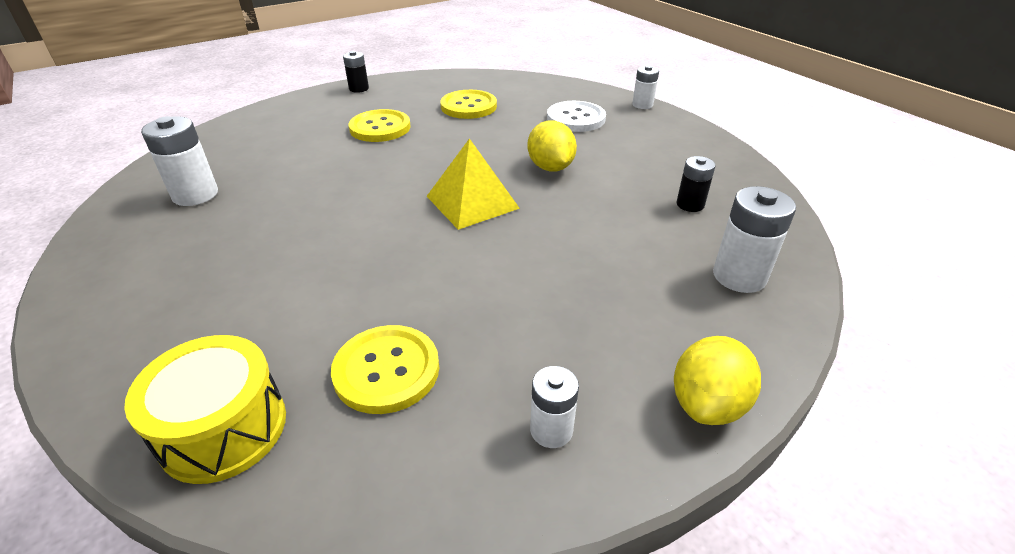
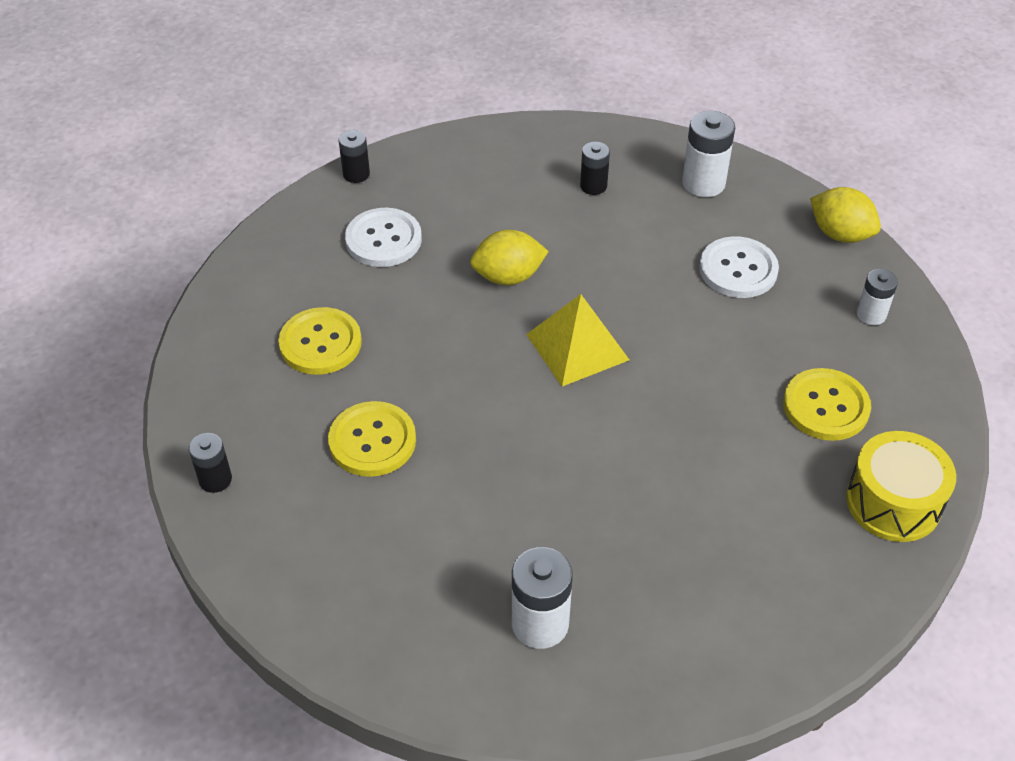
camera: 85 degrees left, 10 degrees up
(602, 301) = (738, 269): none -> white button
(642, 105) = (356, 174): white battery -> black battery

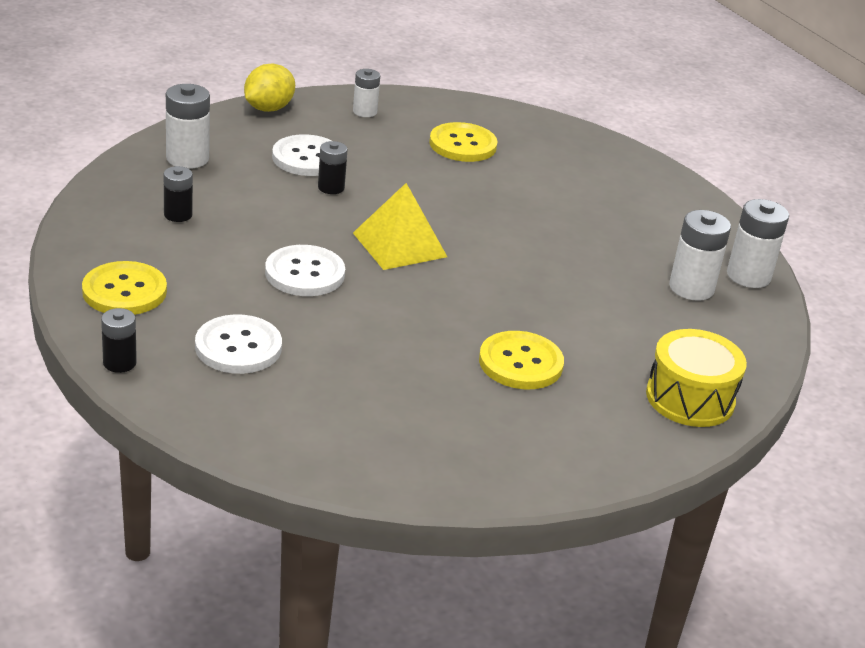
camera: 95 degrees left, 15 degrees down
(215, 479) = (580, 462): black battery -> black battery (331, 187)
(320, 343) = (394, 393): yellow button -> yellow button (124, 291)
(508, 277) = (305, 273): yellow lemon -> white button
(581, 699) = (748, 276): none -> white battery
(893, 502) = (550, 135): yellow drum -> yellow drum (690, 398)

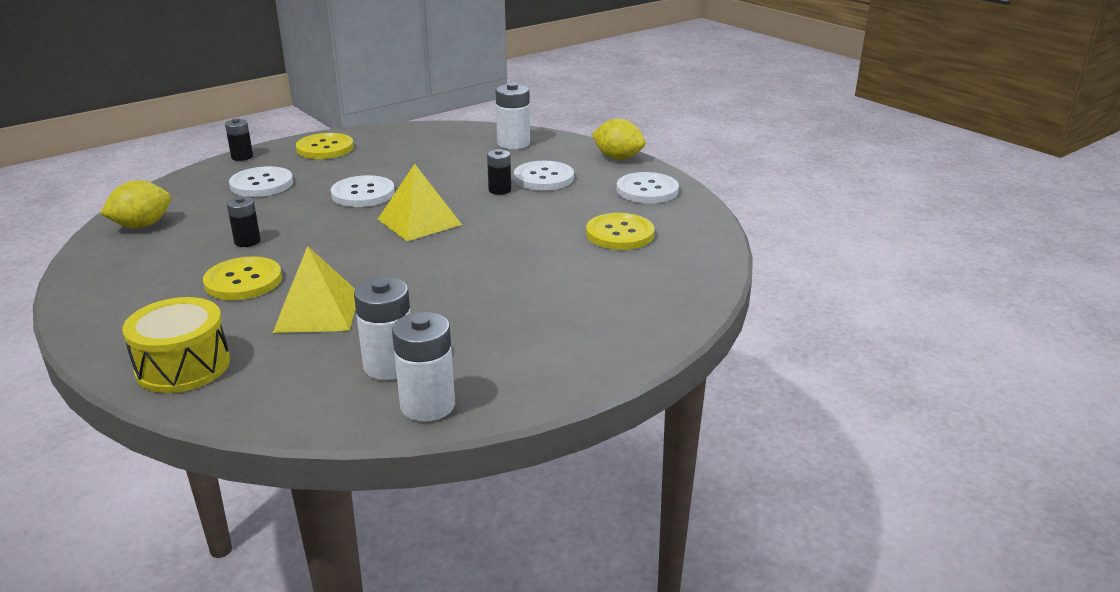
camera: 85 degrees right, 5 degrees down
(178, 215) = (430, 150): black battery -> black battery (247, 241)
(344, 444) = (142, 225): none -> yellow lemon
(365, 112) = (647, 190): white battery -> white button
(593, 319) = (317, 312): none -> yellow pyramid

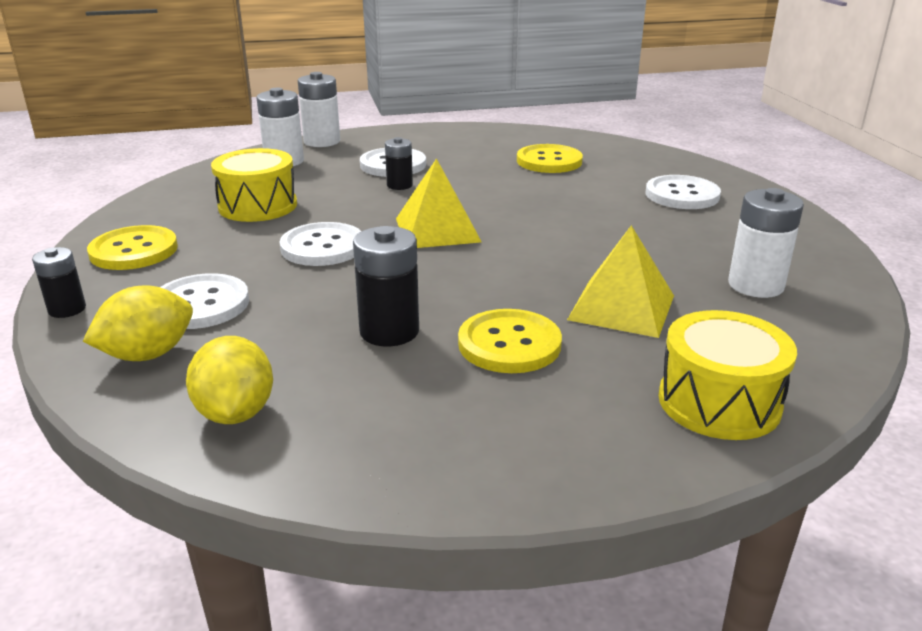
camera: 65 degrees left, 0 degrees up
(247, 241) = (389, 331): black battery -> black battery, size x1.61
(420, 158) = (258, 206): none -> yellow drum
(427, 405) = (832, 278): white battery -> white battery (322, 141)
(618, 158) = (384, 133): yellow lemon -> yellow lemon (148, 354)
(647, 190) = (469, 137): white button -> white button (682, 195)

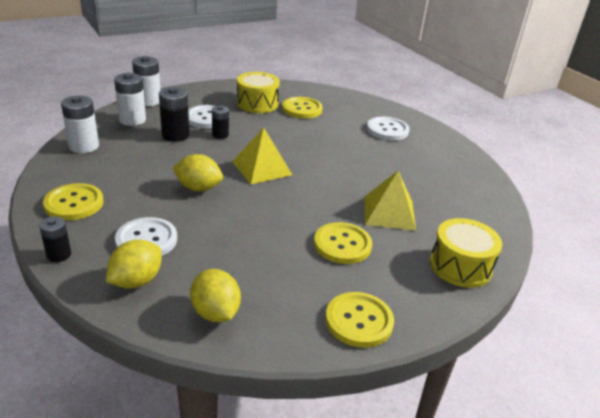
camera: 20 degrees left, 5 degrees up
(258, 206) = (137, 159): yellow drum -> yellow drum (257, 103)
(322, 247) = (198, 188): white button -> yellow lemon
(389, 331) = (272, 245): black battery -> black battery (175, 135)
(471, 461) = (359, 321): none -> yellow button
(755, 285) = (449, 190): white battery -> white battery (84, 146)

